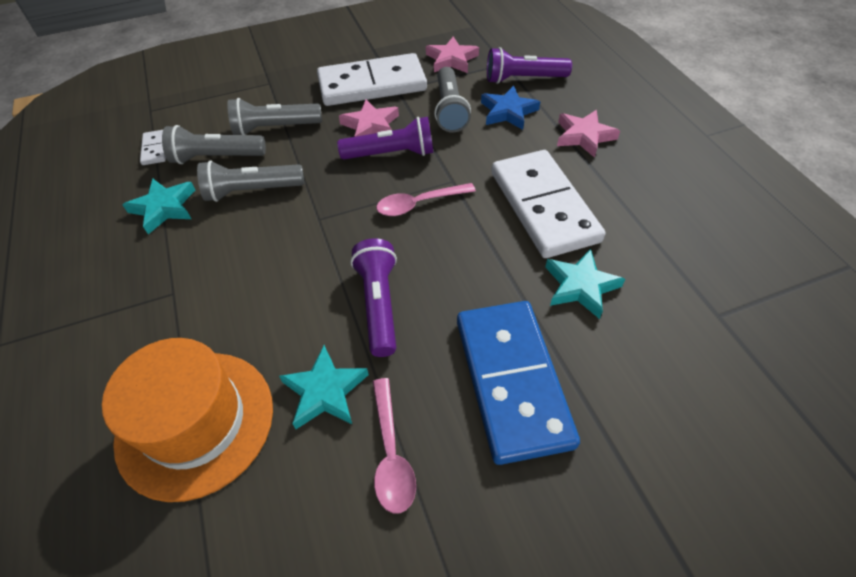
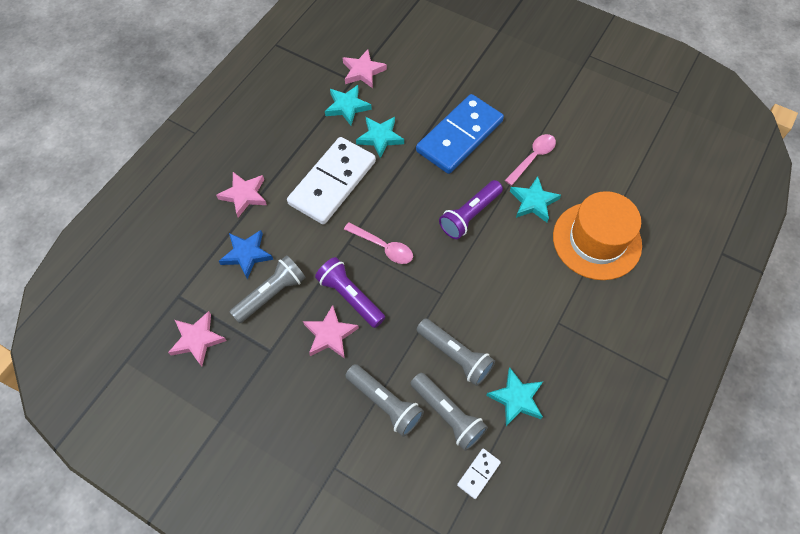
camera: 130 degrees left, 10 degrees up
(372, 84) = (277, 376): white domino -> none
(523, 79) = (194, 269): purple flashlight -> none
(665, 281) = (347, 107): none -> turquoise star
(732, 338) = (363, 71): none -> pink star

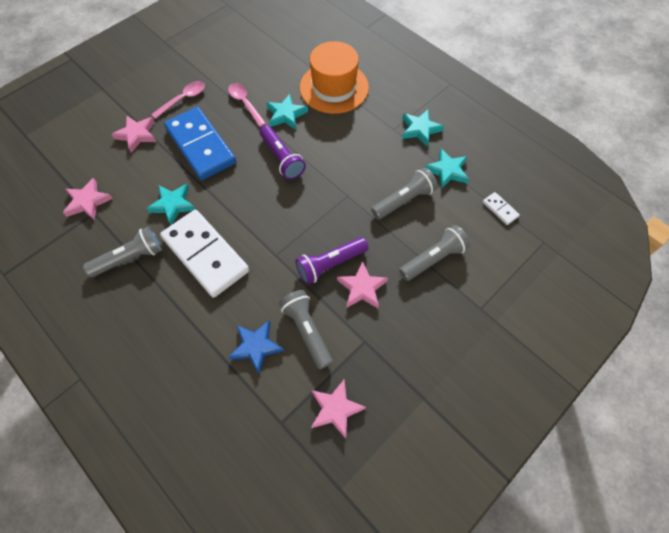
camera: 75 degrees left, 0 degrees up
(244, 195) = (185, 338): pink star -> pink star (137, 135)
(347, 107) = (123, 224): turquoise star -> turquoise star (420, 129)
(383, 247) = (289, 228): pink spoon -> pink spoon (183, 99)
(448, 415) = (451, 217): grey flashlight -> grey flashlight (130, 258)

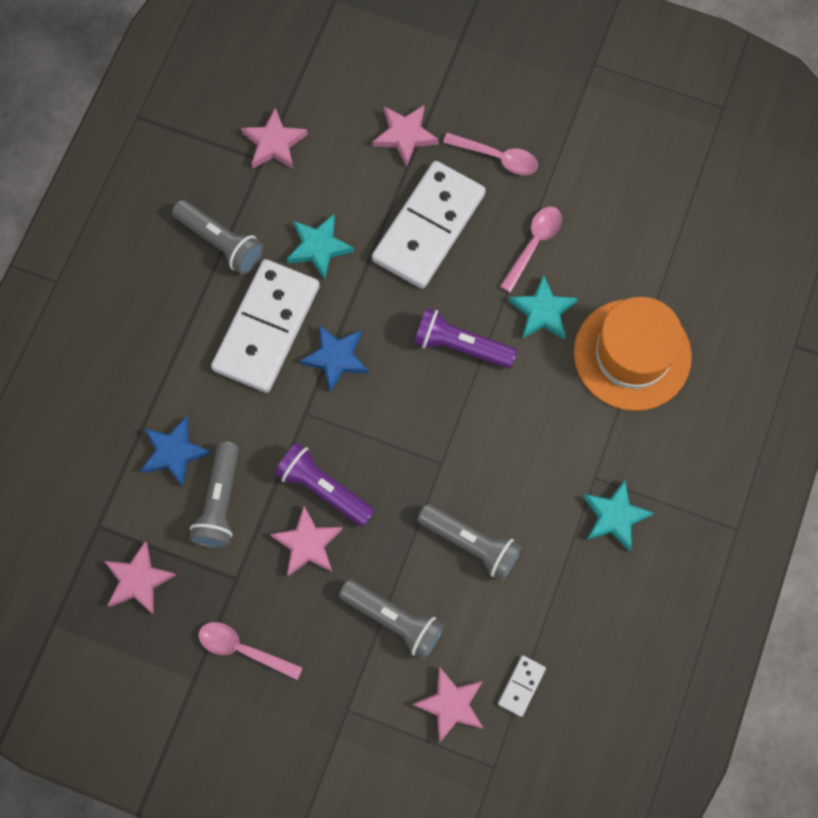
camera: 65 degrees right, 10 degrees up
(201, 145) = (429, 227): blue domino -> white domino
(250, 224) = (336, 358): none -> blue star
(282, 159) = (460, 345): purple flashlight -> purple flashlight turned 75 degrees clockwise
(307, 330) = (220, 502): grey flashlight -> grey flashlight turned 150 degrees clockwise
(416, 356) = (243, 649): none -> pink spoon
(447, 171) = (554, 586): turquoise star -> none
(498, 249) = (451, 705): none -> pink star

